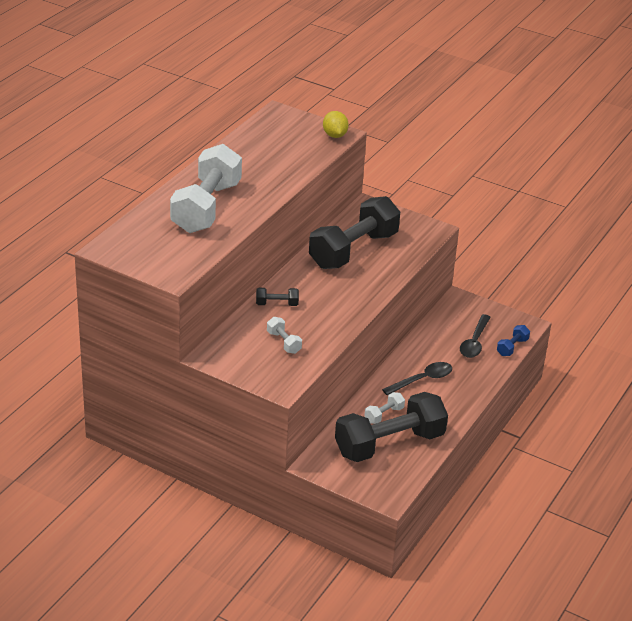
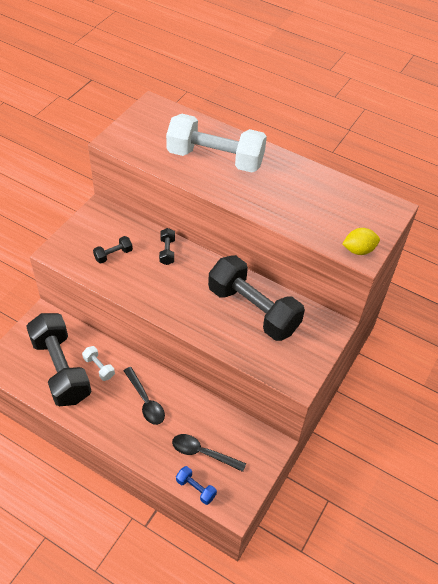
camera: 90 degrees right, 15 degrees up
(283, 342) = (113, 255): white dumbbell -> black dumbbell

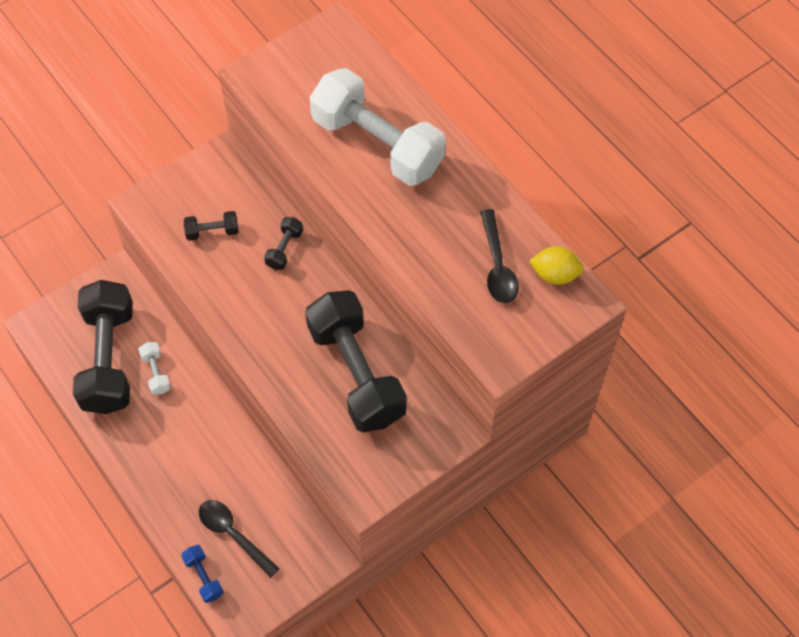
camera: 25 degrees right, 10 degrees up
(145, 401) = (194, 440): black spoon -> black spoon (497, 265)
(358, 250) = (498, 350): yellow lemon -> yellow lemon (555, 274)

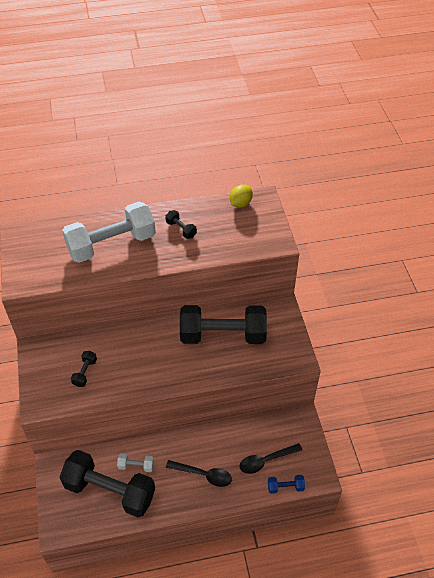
camera: 65 degrees left, 10 degrees down
(284, 249) = (121, 340): black dumbbell -> black dumbbell (181, 229)
(497, 265) = (222, 223): black spoon -> black spoon (203, 475)

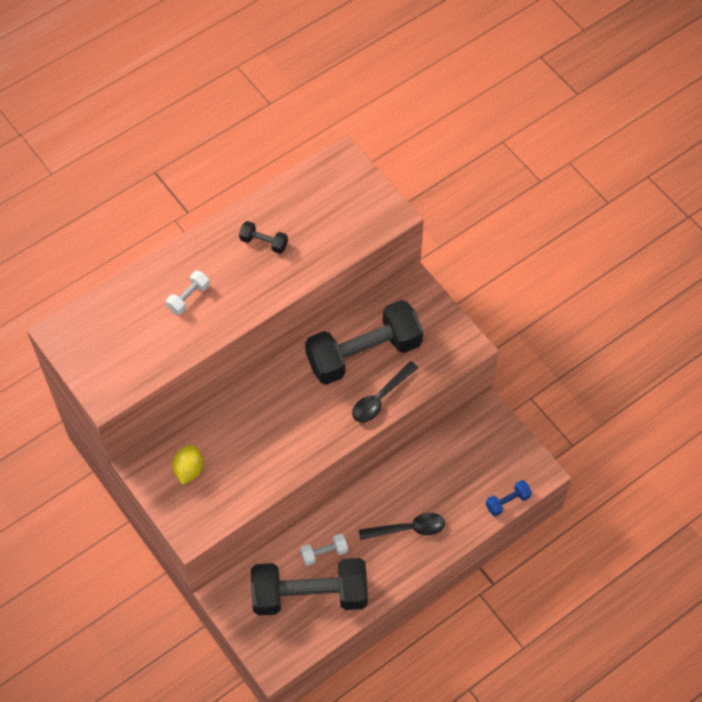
camera: 25 degrees left, 10 degrees up
(85, 372) = (224, 470): black dumbbell -> none
(111, 244) = (188, 297): white dumbbell -> white dumbbell, size x0.40
(240, 203) = (318, 177): yellow lemon -> yellow lemon (189, 470)
(266, 460) = (471, 481): black spoon -> black spoon (380, 398)

